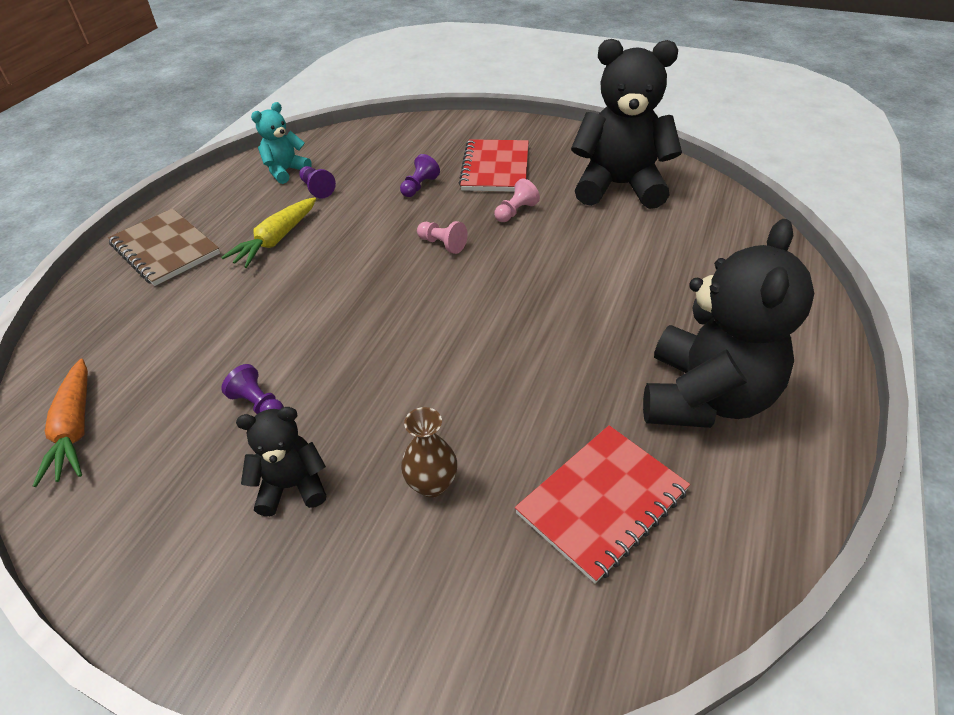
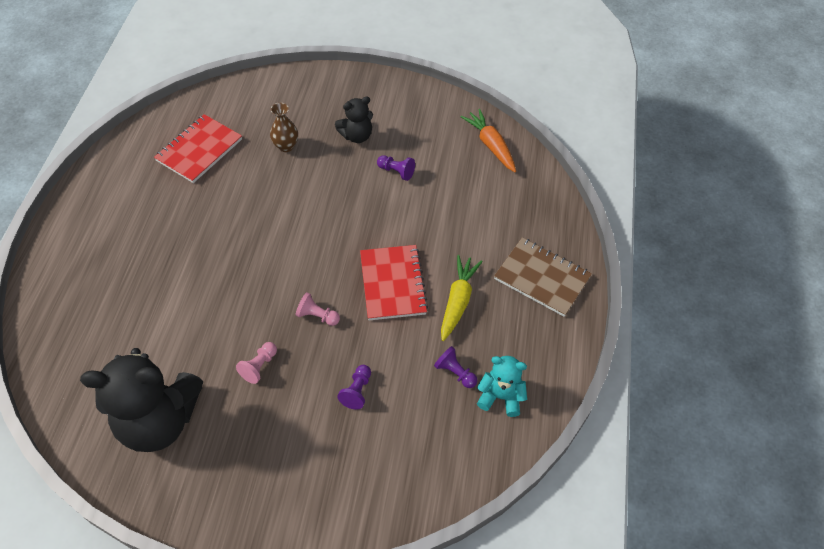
camera: 165 degrees right, 10 degrees up
(286, 171) = (500, 396): turquoise teddy bear -> turquoise teddy bear turned 105 degrees counterclockwise
(495, 168) = (286, 433): red notebook -> red notebook (392, 284)
(704, 397) = (133, 212): black teddy bear -> none

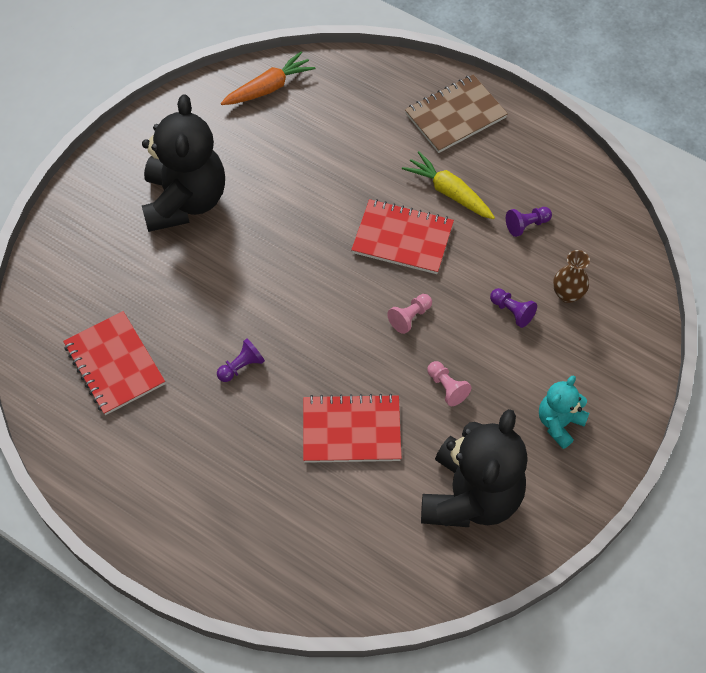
camera: 65 degrees left, 5 degrees up
(194, 312) = (351, 430): none -> red notebook
(286, 146) = (160, 274): brown vase -> brown vase (567, 294)
(357, 136) = (185, 201): black teddy bear -> black teddy bear, size x1.98
(396, 171) = (258, 183): purple pawn -> purple pawn (241, 366)
(490, 145) = (269, 88): orange carrot -> orange carrot turned 150 degrees clockwise
(500, 396) = (566, 200): turquoise teddy bear -> turquoise teddy bear (559, 423)

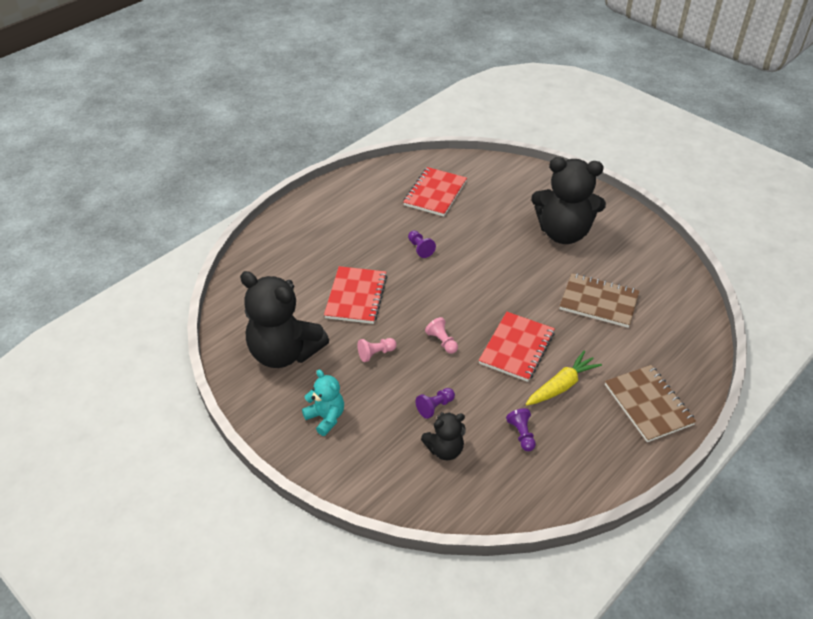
camera: 100 degrees right, 15 degrees down
(114, 364) = (435, 193): red notebook -> red notebook turned 45 degrees counterclockwise
(269, 88) = (675, 287): orange carrot -> none
(309, 160) = (598, 302): none -> brown notebook
(567, 294) = (445, 449): brown vase -> black teddy bear

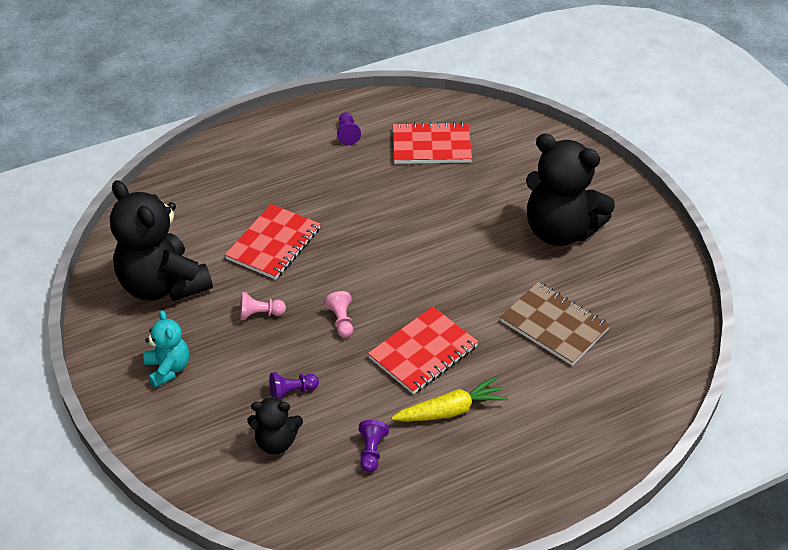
camera: 20 degrees right, 0 degrees up
(420, 248) = (377, 207): purple pawn -> purple pawn (347, 134)
(435, 193) = (431, 146): red notebook -> red notebook turned 45 degrees clockwise
(648, 404) = (542, 462): brown notebook -> none

